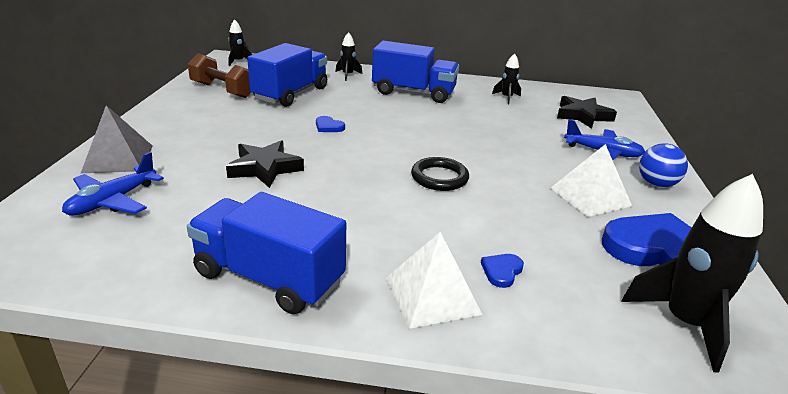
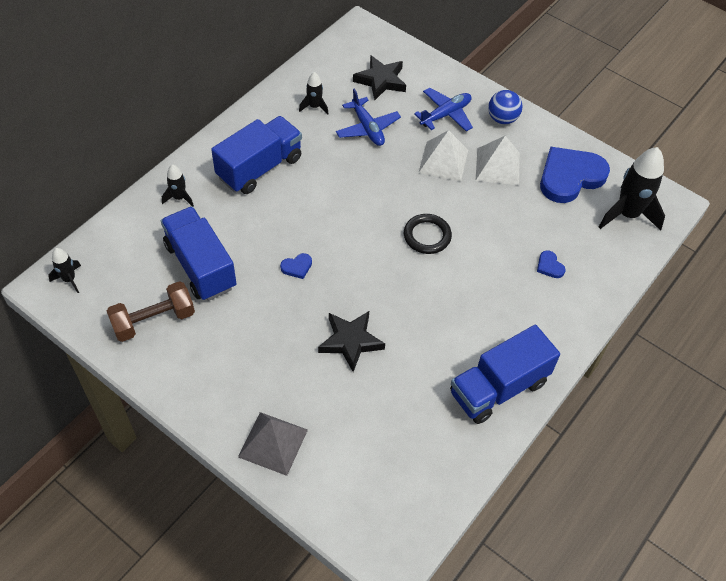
camera: 60 degrees left, 25 degrees up
(112, 201) = (350, 459): blue plane -> blue plane (367, 128)
(432, 295) = (554, 312): white pyramid -> white pyramid (443, 161)

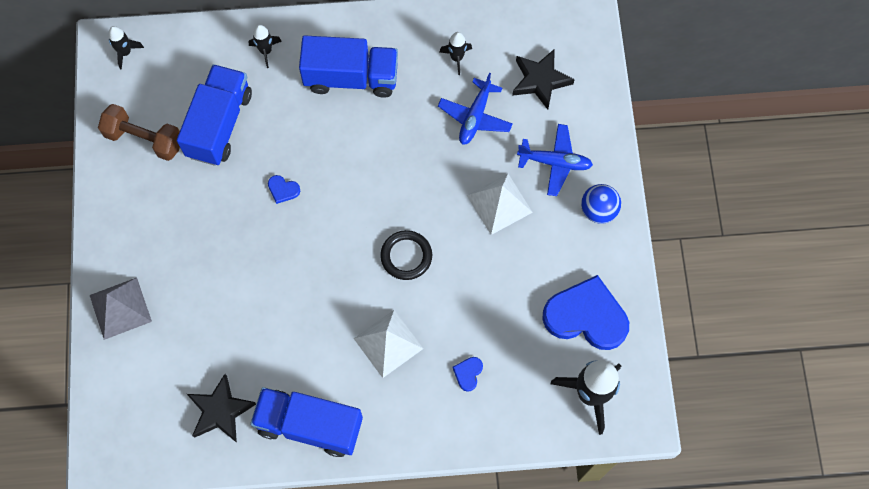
camera: 50 degrees right, 15 degrees up
(350, 341) = (252, 286): black star -> black star (220, 411)
(497, 166) = (538, 250): white pyramid -> white pyramid (388, 343)

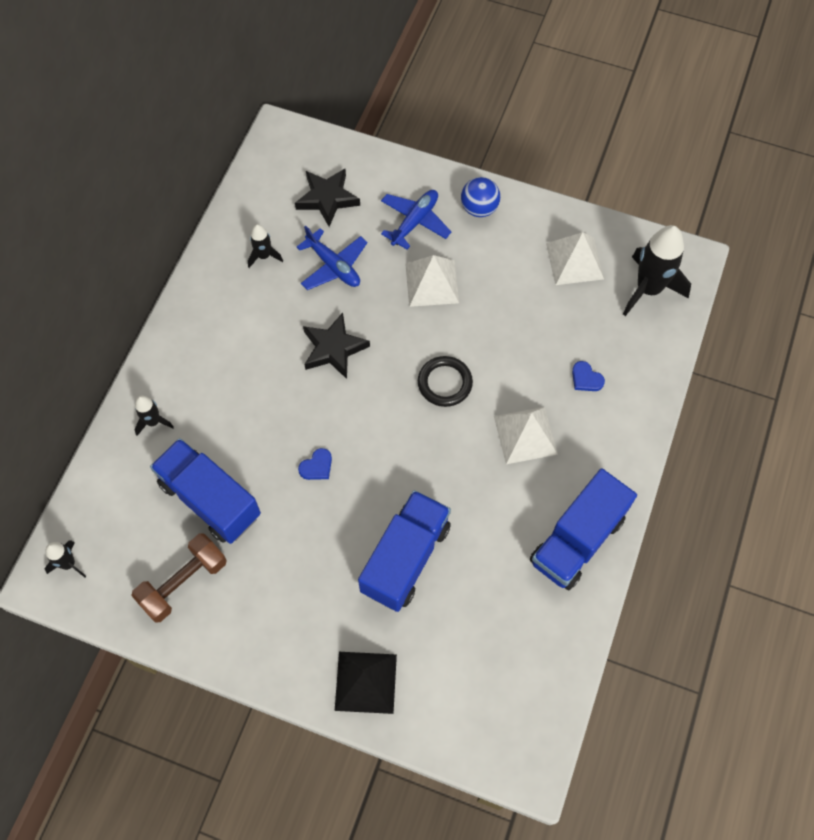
camera: 65 degrees left, 5 degrees down
(120, 308) = (366, 682): grey pyramid -> black pyramid
(220, 411) = (525, 621): black star -> black star (333, 348)
(351, 77) = (230, 355): blue truck -> blue truck (405, 558)
(586, 316) = (574, 261): blue heart -> white pyramid

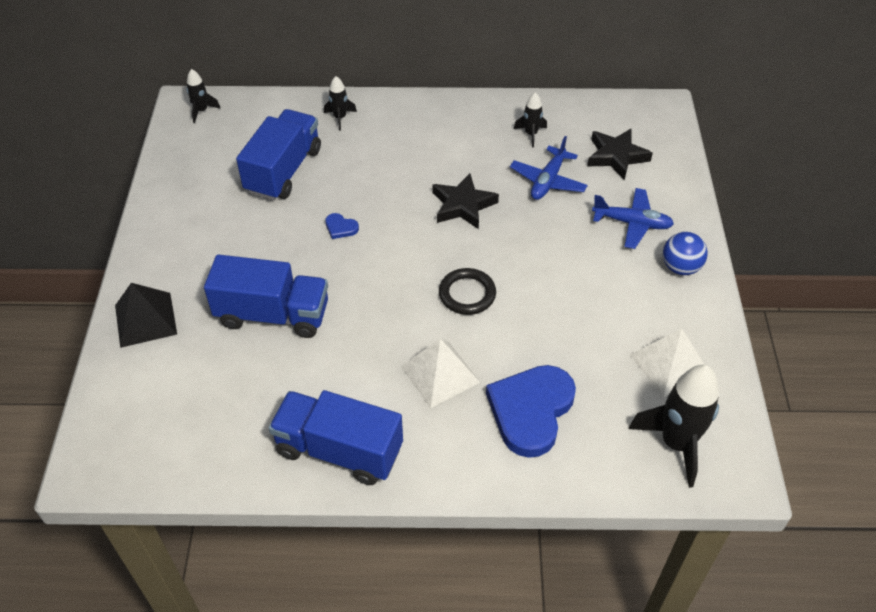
camera: 70 degrees right, 15 degrees down
(183, 583) = (205, 177): brown dumbbell -> none
(432, 283) = (572, 254): white pyramid -> none
(586, 378) = (531, 411): blue heart -> blue heart, size x2.49

